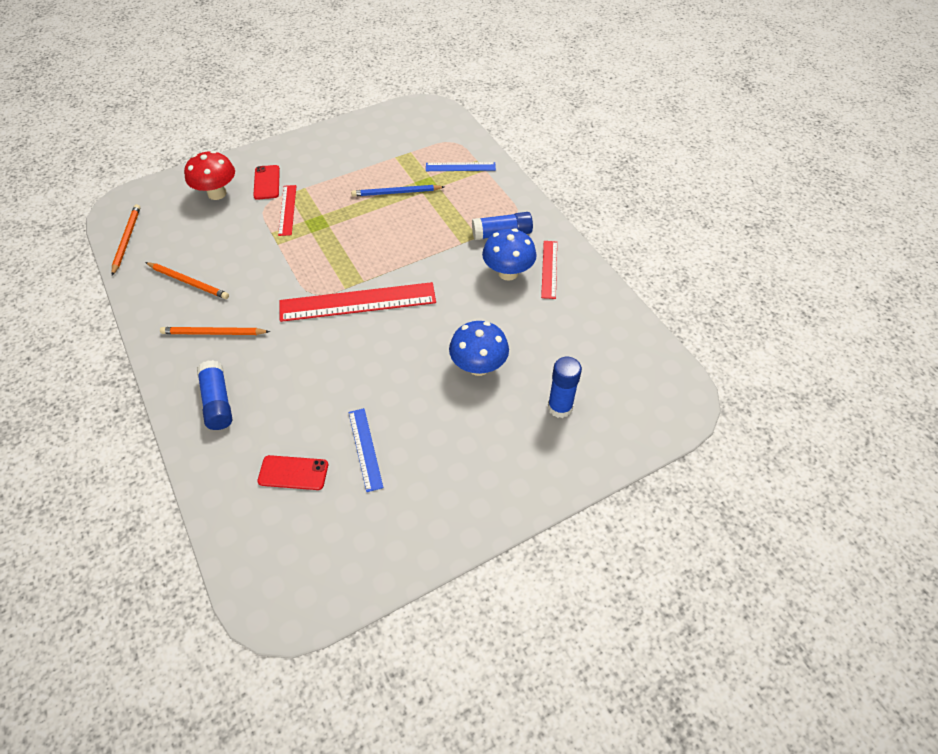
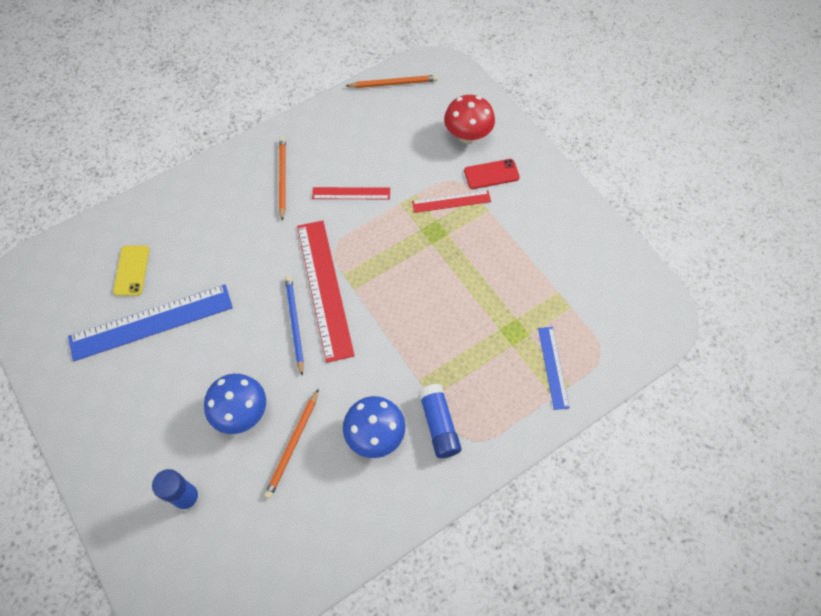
camera: 85 degrees right, 10 degrees up
(188, 282) = (343, 144): orange pencil -> orange pencil (293, 445)
(218, 402) = (206, 199): blue glue stick -> none
(293, 473) = (131, 270): red phone -> yellow phone
(365, 449) = (151, 322): blue ruler -> blue ruler, size x1.89
(396, 193) = (494, 301): blue pencil -> blue pencil (294, 323)
(549, 269) = (385, 483): red ruler -> red ruler (351, 193)

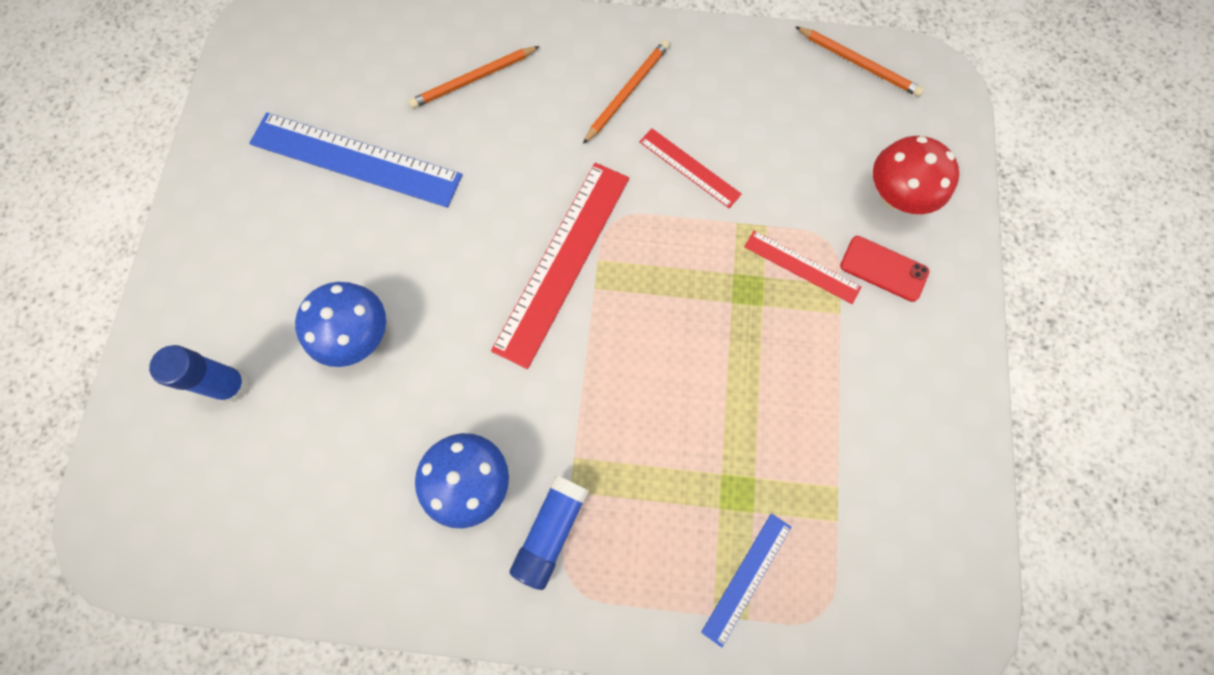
camera: 40 degrees right, 10 degrees up
(131, 270) = (384, 86): yellow phone -> none
(293, 445) = (378, 417): orange pencil -> orange pencil (473, 79)
(294, 323) = (496, 278): blue pencil -> none

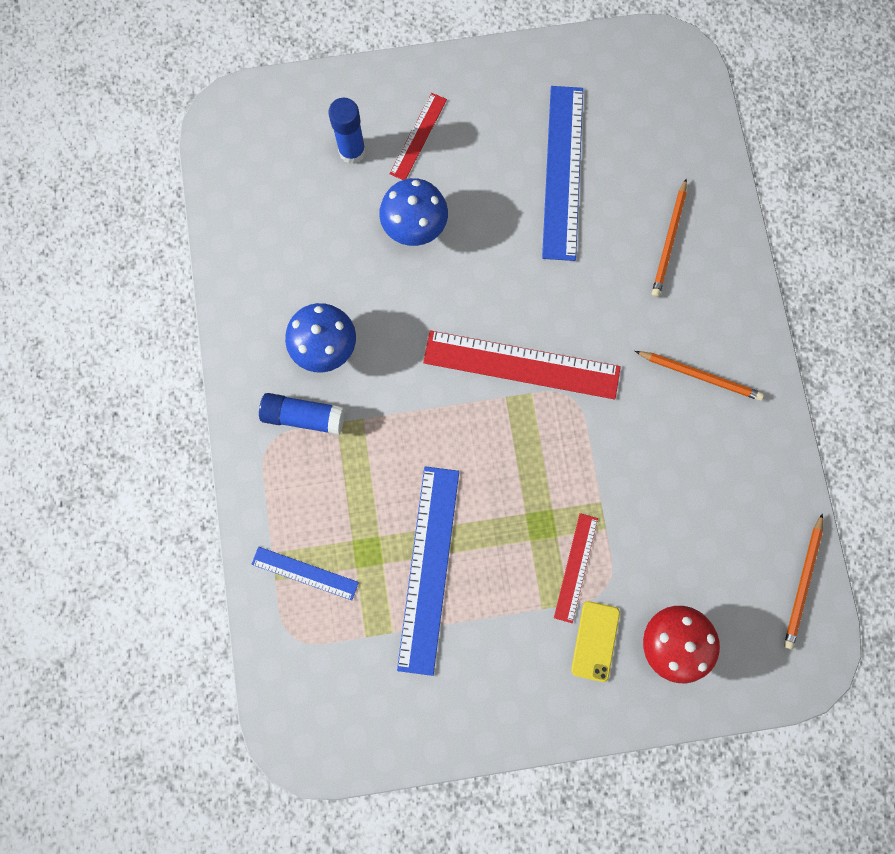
camera: 75 degrees right, 5 degrees up
(473, 79) = (669, 241): orange pencil -> orange pencil turned 120 degrees counterclockwise
(689, 168) = (641, 449): red ruler -> red ruler (418, 136)
(771, 425) = (428, 568): none -> blue ruler
(883, 269) = (595, 641): red phone -> yellow phone

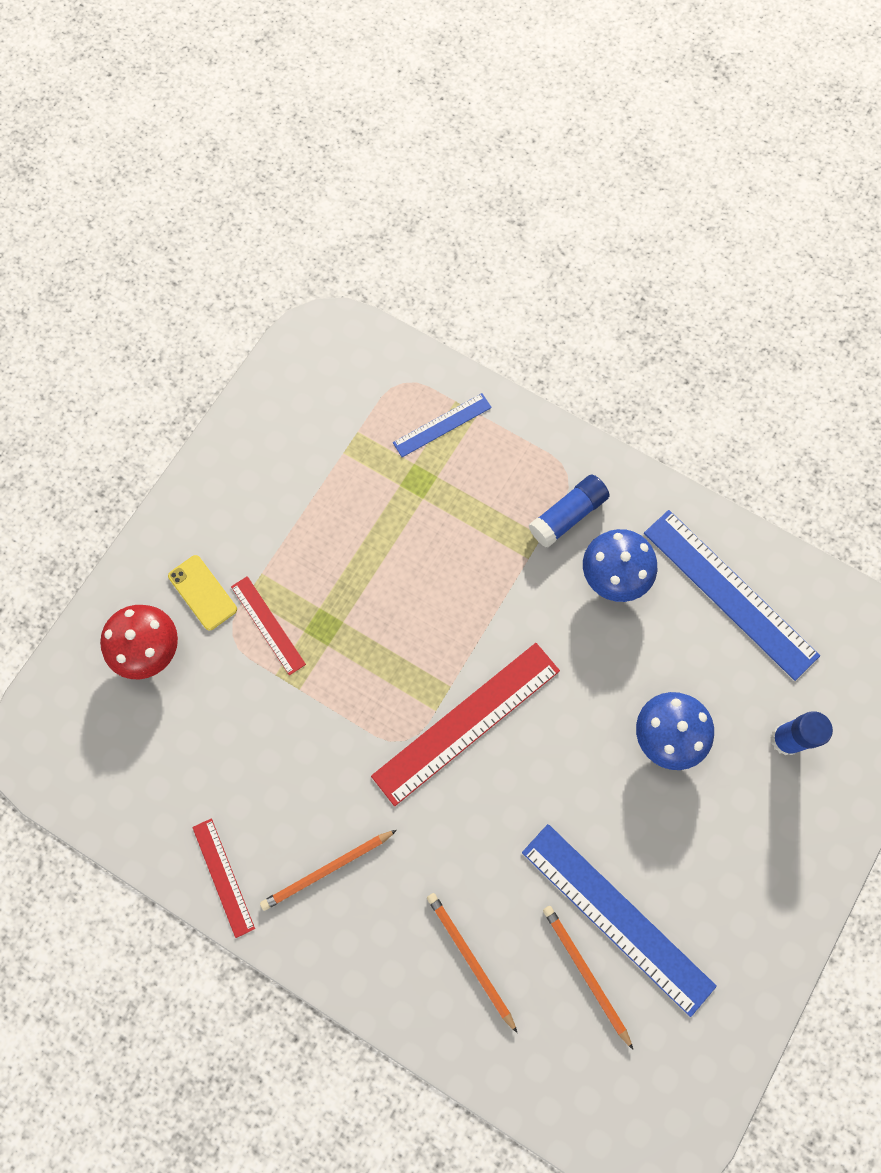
camera: 130 degrees right, 5 degrees down
(418, 136) = (757, 812): red ruler -> red ruler (223, 877)
(428, 568) = (366, 515): blue ruler -> blue ruler (730, 593)
(802, 583) = (92, 795): orange pencil -> orange pencil (585, 973)

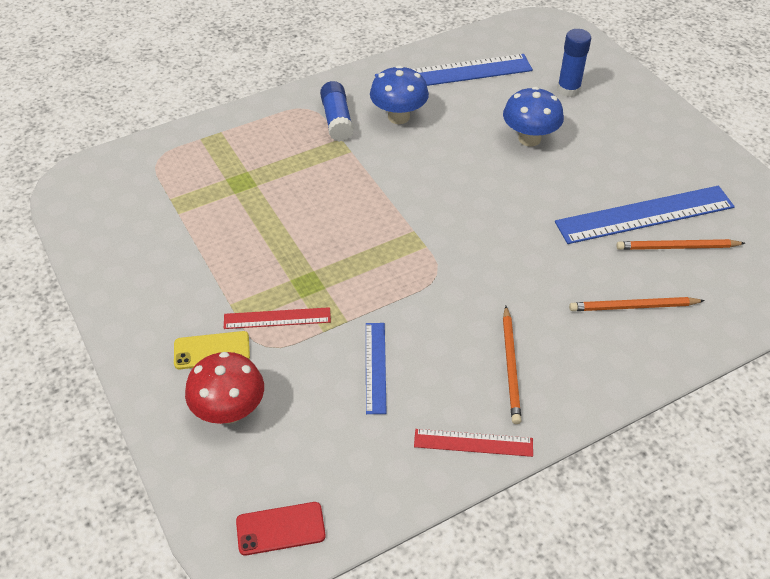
camera: 60 degrees left, 25 degrees down
(62, 761) = (280, 528): none -> red phone
(442, 425) = (211, 152): blue ruler -> blue ruler (375, 367)
(466, 723) = (448, 233): red ruler -> none

